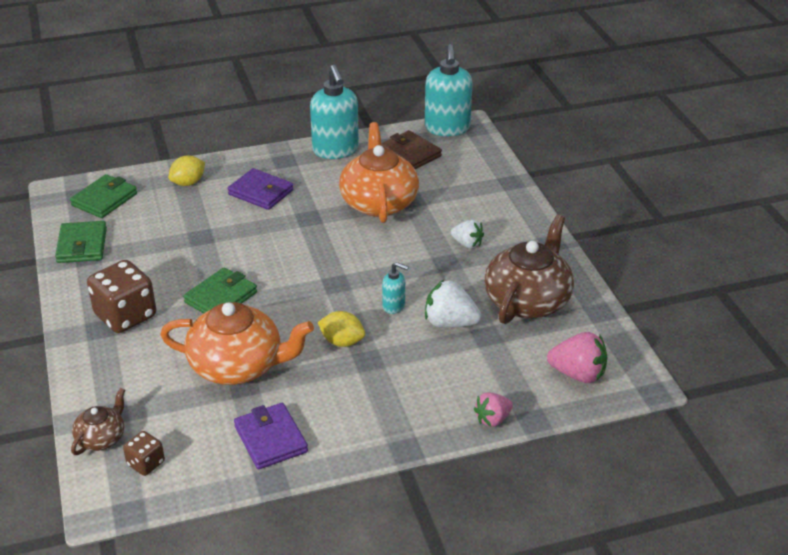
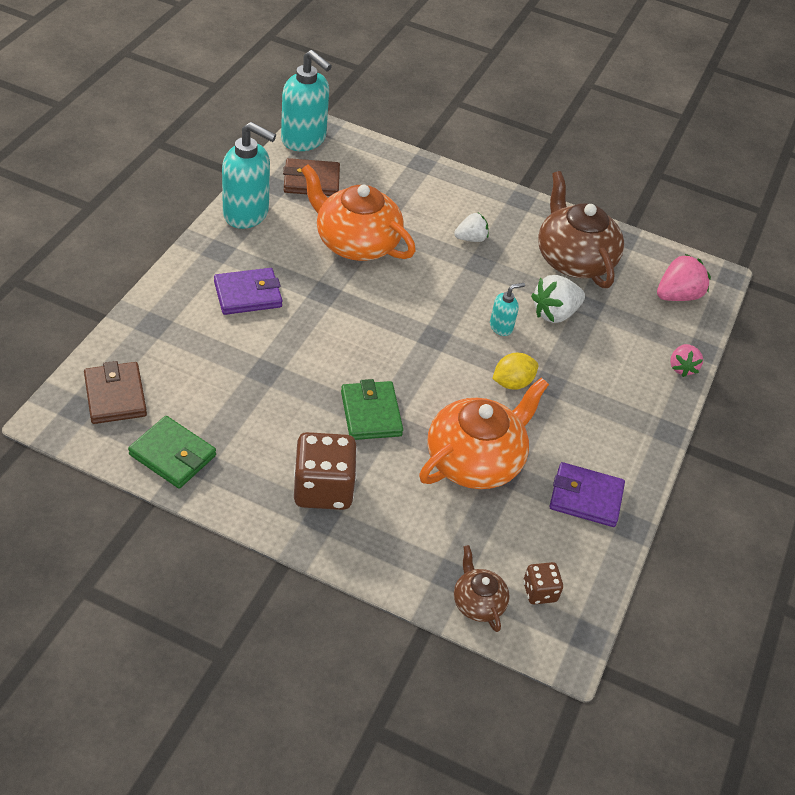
camera: 55 degrees left, 10 degrees up
(104, 199) = (115, 396): green wallet -> brown wallet
(188, 183) = (168, 327): yellow lemon -> none

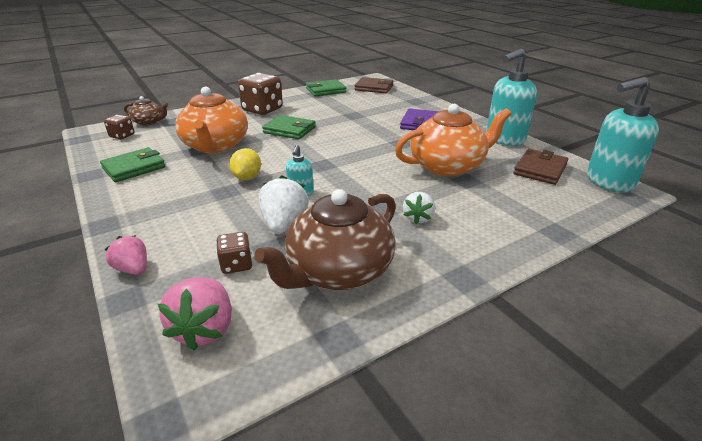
camera: 130 degrees right, 15 degrees down
(574, 259) = (338, 271): brown teapot -> brown teapot turned 120 degrees clockwise
(585, 497) = (134, 168): purple wallet -> green wallet
(621, 314) = (236, 264): none -> brown dice

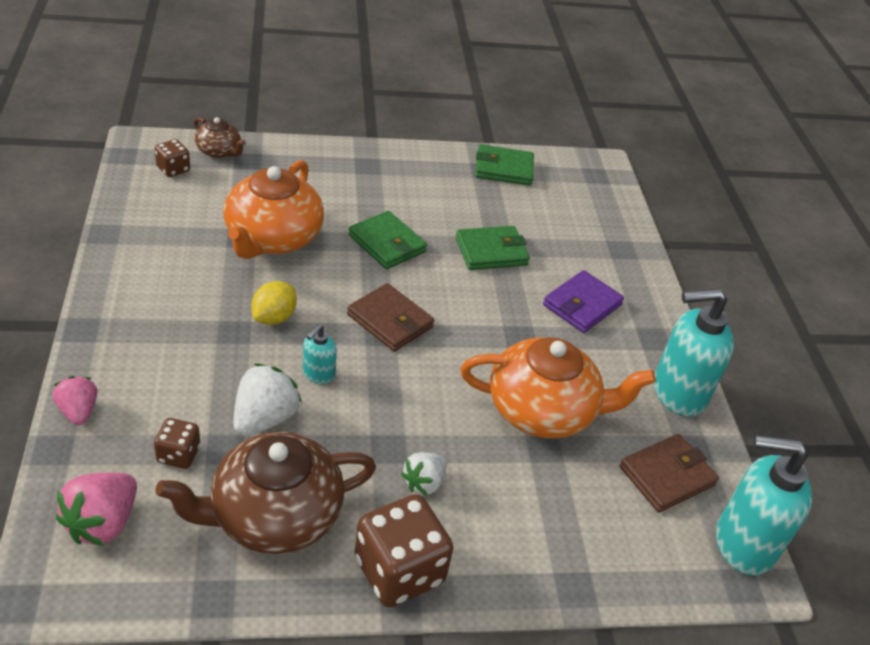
camera: 20 degrees right, 10 degrees up
(134, 168) = (157, 241): green wallet -> green wallet (491, 252)
(262, 110) = (381, 181): brown dice -> brown dice (399, 571)
(374, 88) = (583, 190): brown wallet -> brown wallet (390, 321)

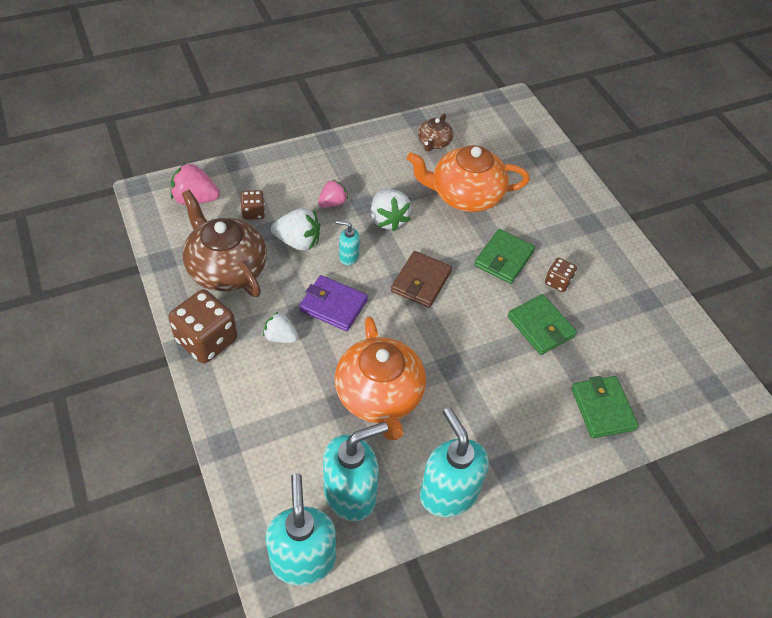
camera: 75 degrees right, 10 degrees up
(78, 411) = (266, 161): pink strawberry -> pink strawberry (332, 203)
(173, 169) = (500, 125): brown dice -> brown dice (558, 282)
(219, 151) = (538, 139): brown teapot -> brown teapot (434, 142)
(274, 317) = (388, 219): yellow lemon -> white strawberry
(503, 169) = (661, 313): green wallet -> green wallet (602, 409)
(582, 305) = (515, 404): purple wallet -> purple wallet (333, 305)
(667, 476) = (350, 494): brown wallet -> turquoise soap dispenser

